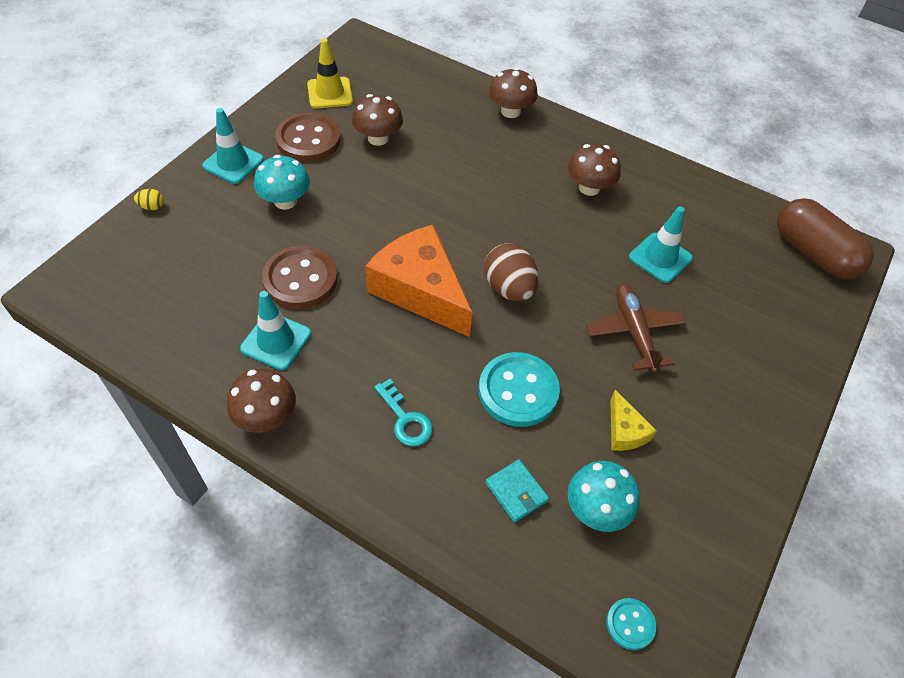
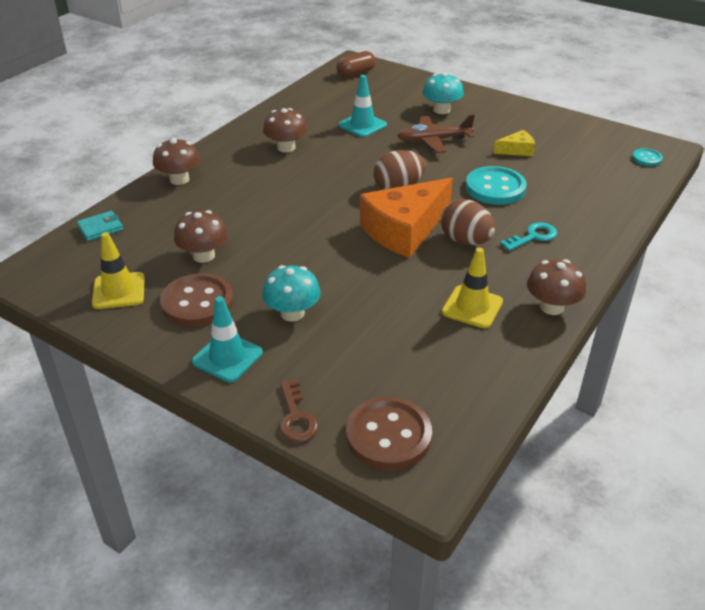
camera: 85 degrees left, 15 degrees down
(152, 207) = (296, 417): yellow egg -> brown key
(276, 341) = (472, 307): turquoise traffic cone -> yellow traffic cone
(300, 279) = (398, 297): brown button -> brown button (388, 435)
(397, 346) = (465, 241): none -> brown egg
(516, 492) = (576, 192): turquoise wallet -> turquoise wallet (100, 228)
(596, 509) = (578, 164): turquoise mushroom -> turquoise mushroom (441, 110)
(813, 253) = (356, 73): brown capsule -> brown capsule, size x0.63

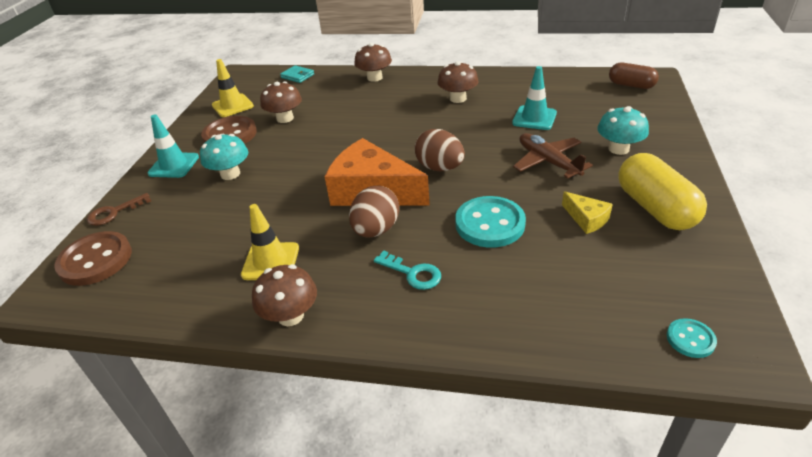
camera: 70 degrees right, 0 degrees up
(522, 124) = (655, 208): none -> yellow capsule

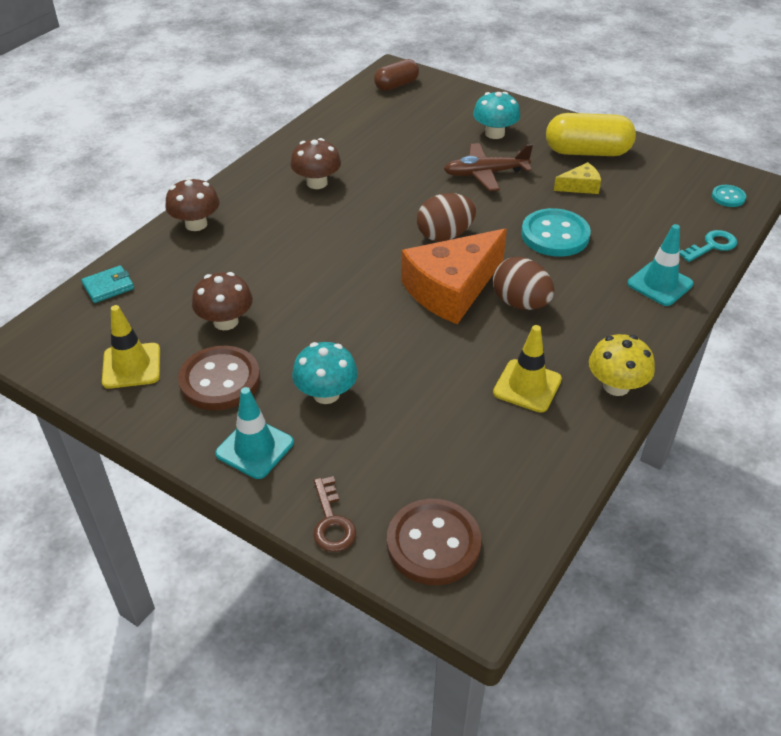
camera: 70 degrees left, 5 degrees up
(290, 315) = (616, 386): brown mushroom -> yellow mushroom
(412, 273) = (597, 297): turquoise key -> turquoise key (711, 246)
(534, 118) = (404, 153): turquoise traffic cone -> turquoise traffic cone (660, 284)

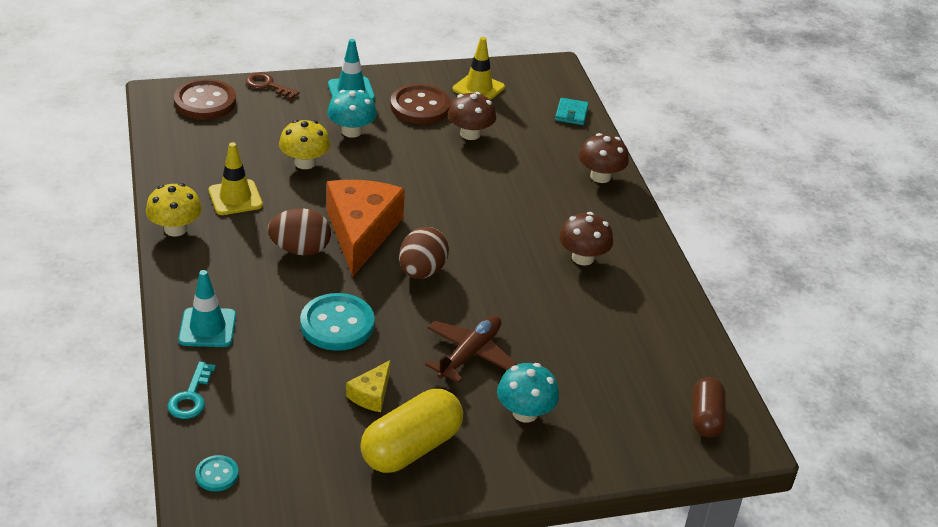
camera: 130 degrees right, 5 degrees down
(417, 385) = (305, 163): none -> yellow mushroom

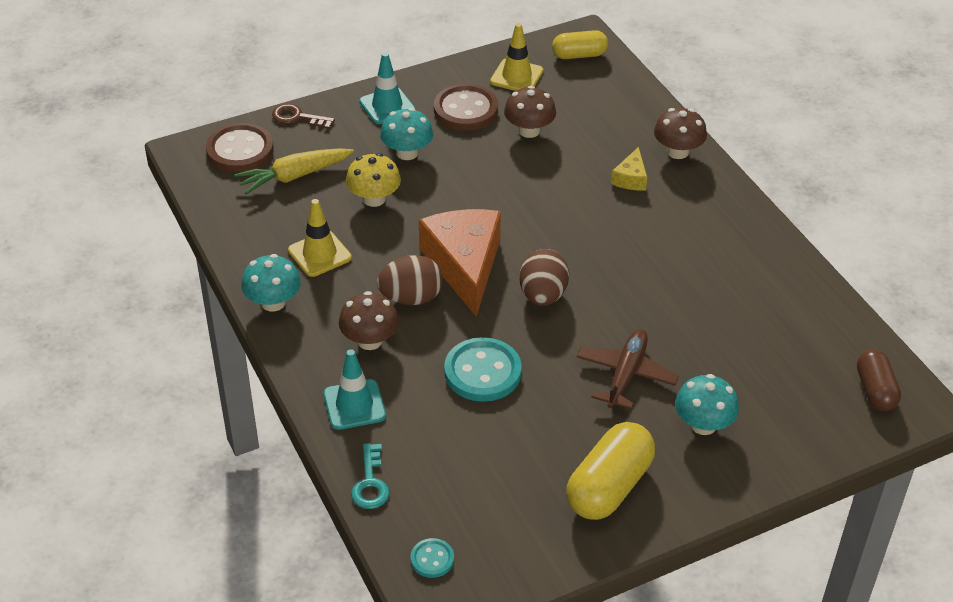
camera: 10 degrees left, 5 degrees up
(175, 229) = (273, 302): yellow mushroom -> turquoise mushroom
(242, 131) = (294, 176): none -> yellow carrot
(371, 394) = (547, 439): yellow cheese -> yellow cheese (631, 178)
(543, 81) = (579, 55): none -> yellow capsule
(571, 114) = (621, 86): turquoise wallet -> none
(583, 258) = (694, 246): brown mushroom -> brown mushroom (370, 340)

